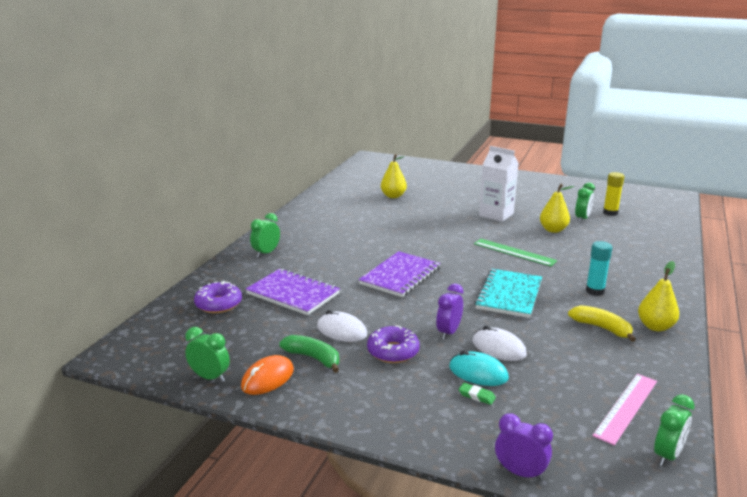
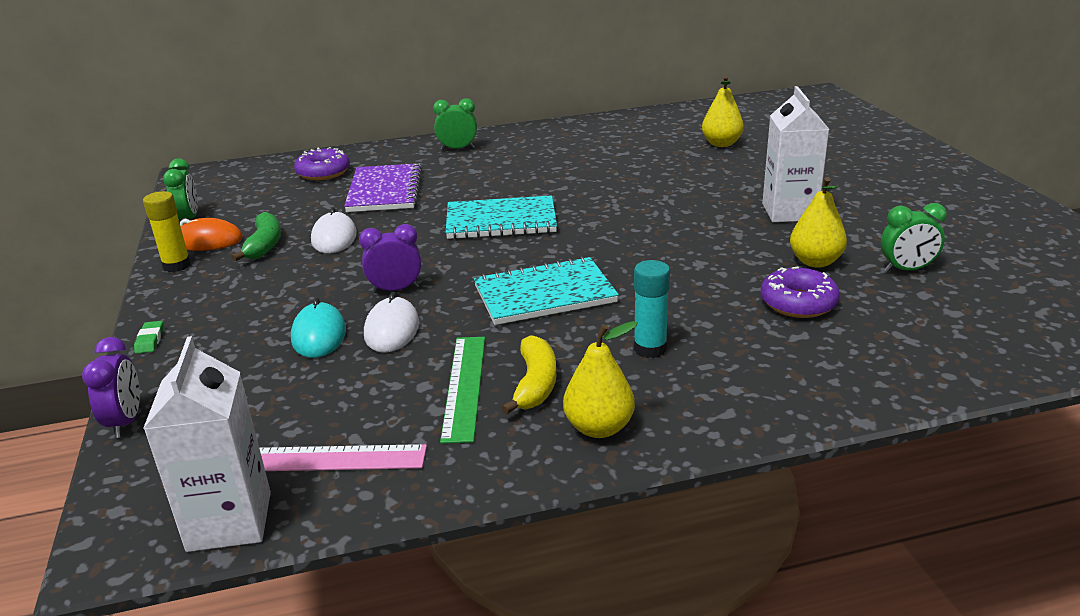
camera: 55 degrees right, 5 degrees up
(393, 351) = (317, 276): purple donut -> purple donut (798, 303)
(400, 276) = (501, 221): purple notebook -> turquoise notebook
(476, 396) = (266, 350): green eraser -> green eraser (150, 340)
(514, 252) = (683, 259): green ruler -> green ruler (464, 386)
(610, 213) = (985, 284): yellow glue stick -> yellow glue stick (177, 266)
(667, 455) = (229, 521): green clock -> white carton

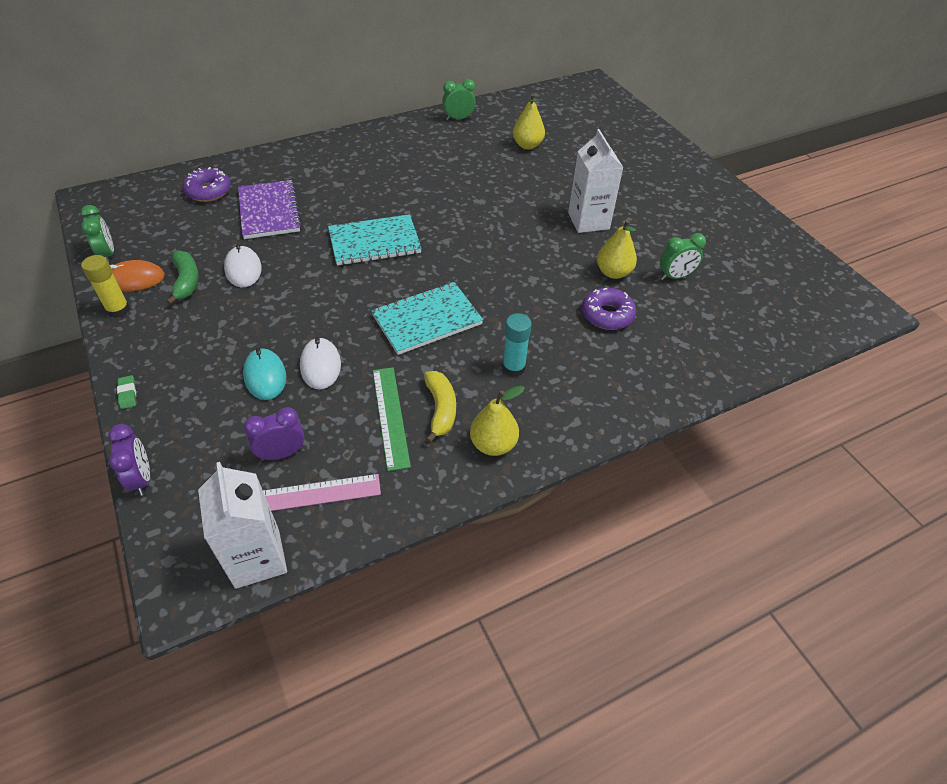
camera: 15 degrees left, 20 degrees up
(395, 290) = (311, 324): purple clock -> purple clock (282, 453)
(457, 149) = (317, 157): green clock -> green clock (458, 119)

